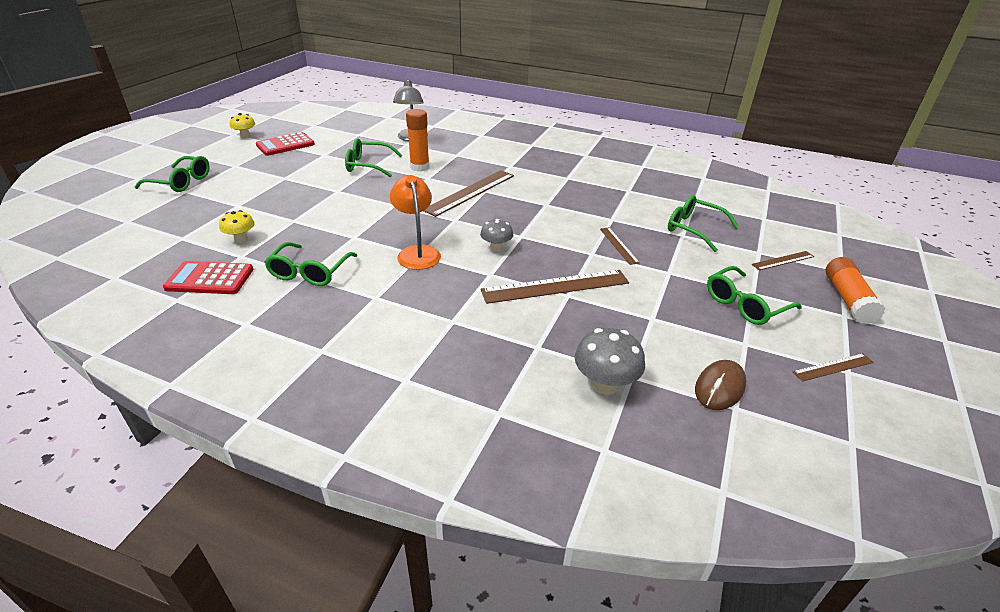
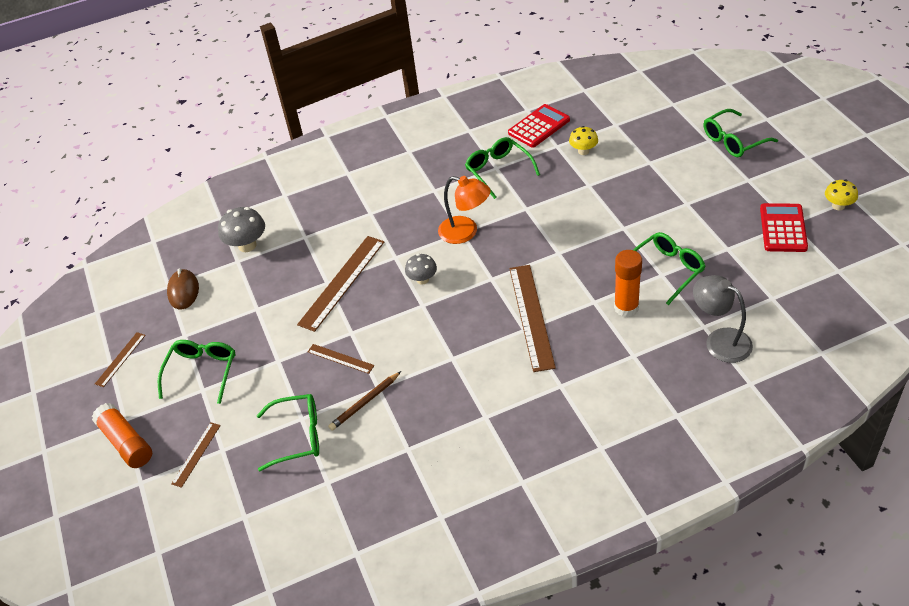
camera: 140 degrees right, 10 degrees up
(630, 218) = (365, 403): none -> brown pencil

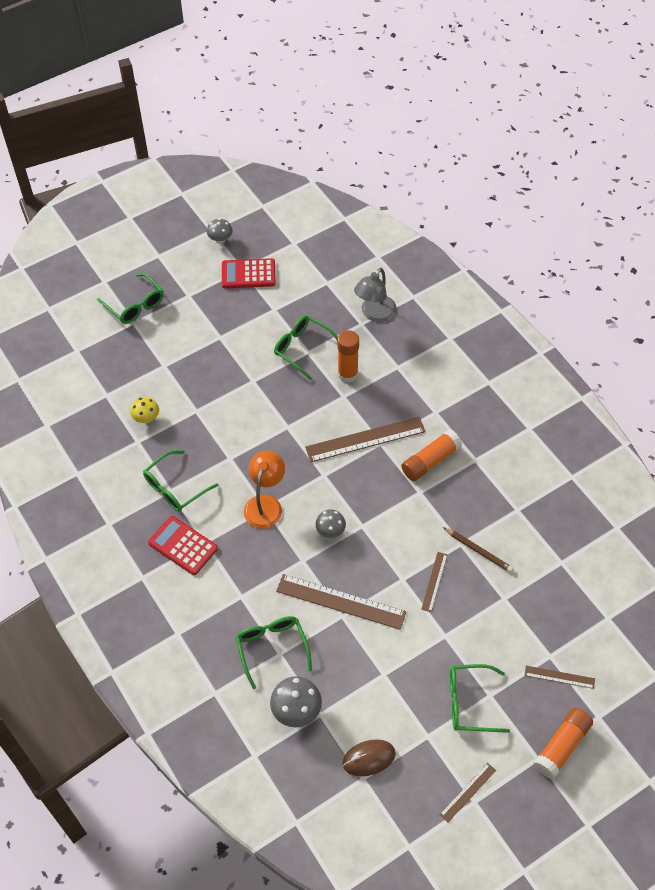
camera: 105 degrees left, 10 degrees up
(120, 359) = (468, 792): brown ruler -> brown ruler turned 60 degrees counterclockwise
(298, 436) = (523, 596): green glasses -> green glasses (272, 648)
(492, 372) = (430, 461): none -> orange glue stick
(539, 126) = (106, 460): red calculator -> red calculator (183, 546)
(838, 206) = (220, 239): yellow mushroom -> grey mushroom

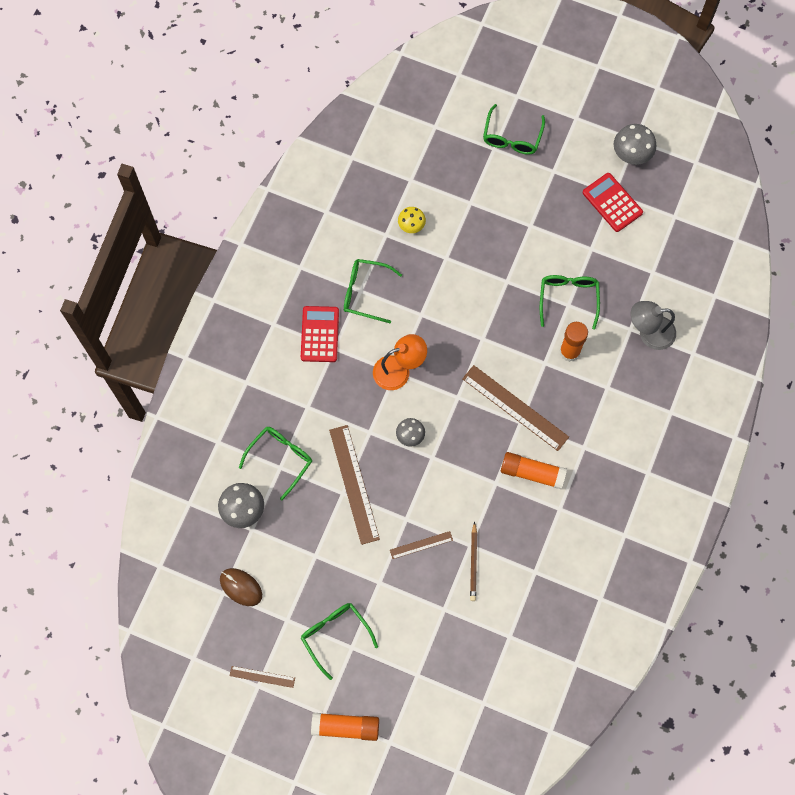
camera: 55 degrees right, 15 degrees up
(220, 239) = (631, 154): grey mushroom -> grey mushroom, size x1.55
(559, 677) = (403, 692): brown ruler -> none

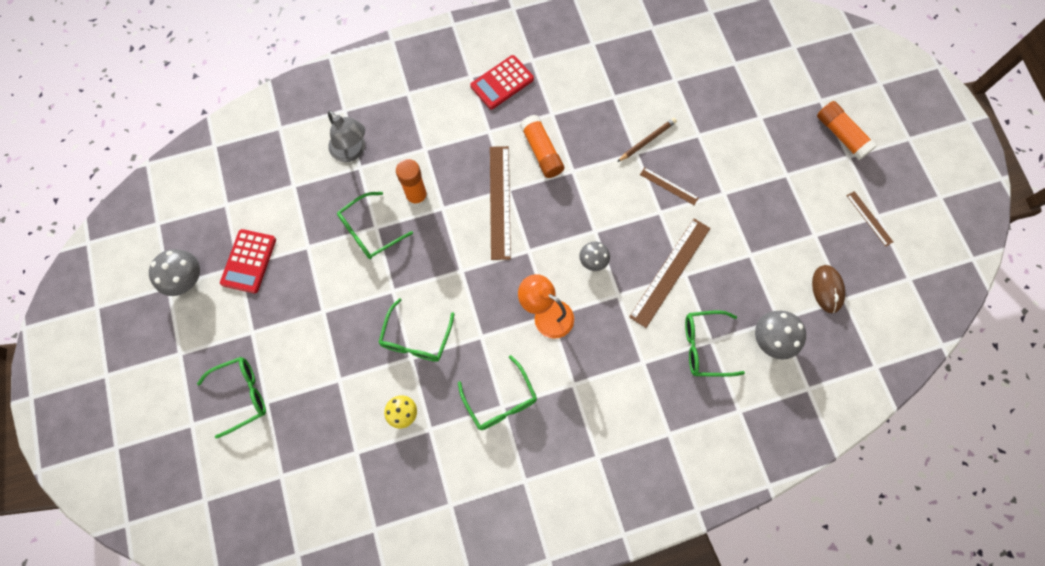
camera: 130 degrees left, 0 degrees up
(320, 334) = (572, 407): red calculator -> red calculator (502, 82)
(335, 635) = (790, 193): green glasses -> green glasses (416, 339)

